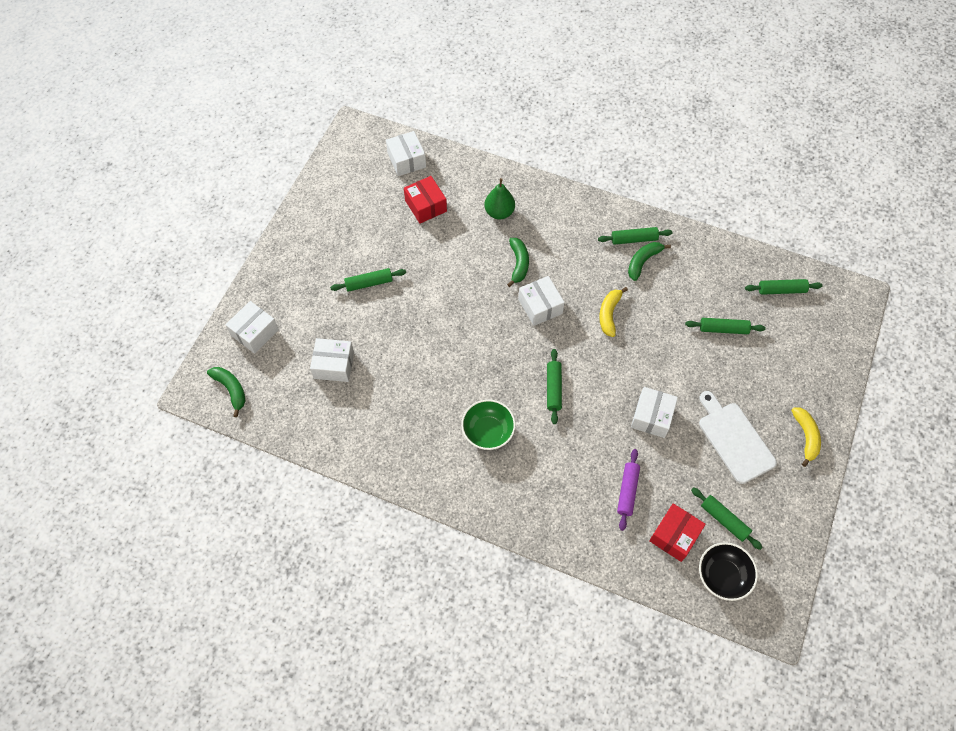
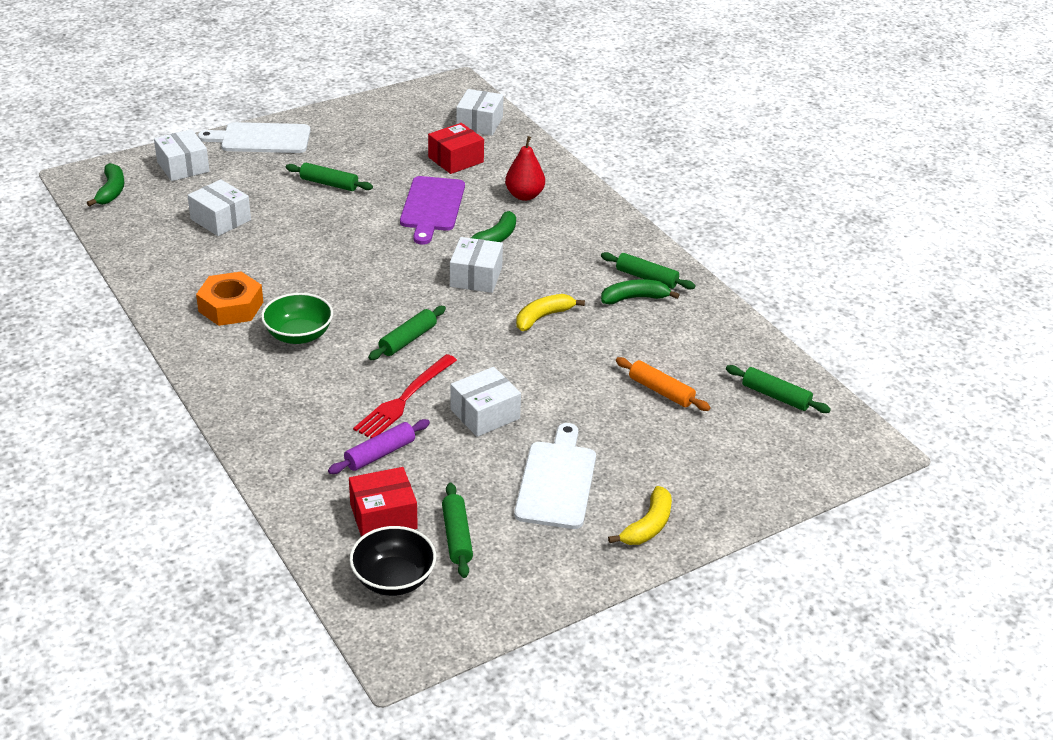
camera: 35 degrees right, 25 degrees down
(255, 332) = (183, 167): white box -> white box turned 75 degrees clockwise
(279, 269) = (261, 139): none -> white cutting board
(422, 438) = (231, 307): none -> orange nut
(425, 206) = (456, 160): red box -> red box turned 45 degrees clockwise
(454, 261) = (432, 207): none -> purple cutting board
(499, 212) = (524, 196): green pear -> red pear
(598, 438) = (404, 399): none -> red fork
(723, 329) = (661, 391): green rolling pin -> orange rolling pin

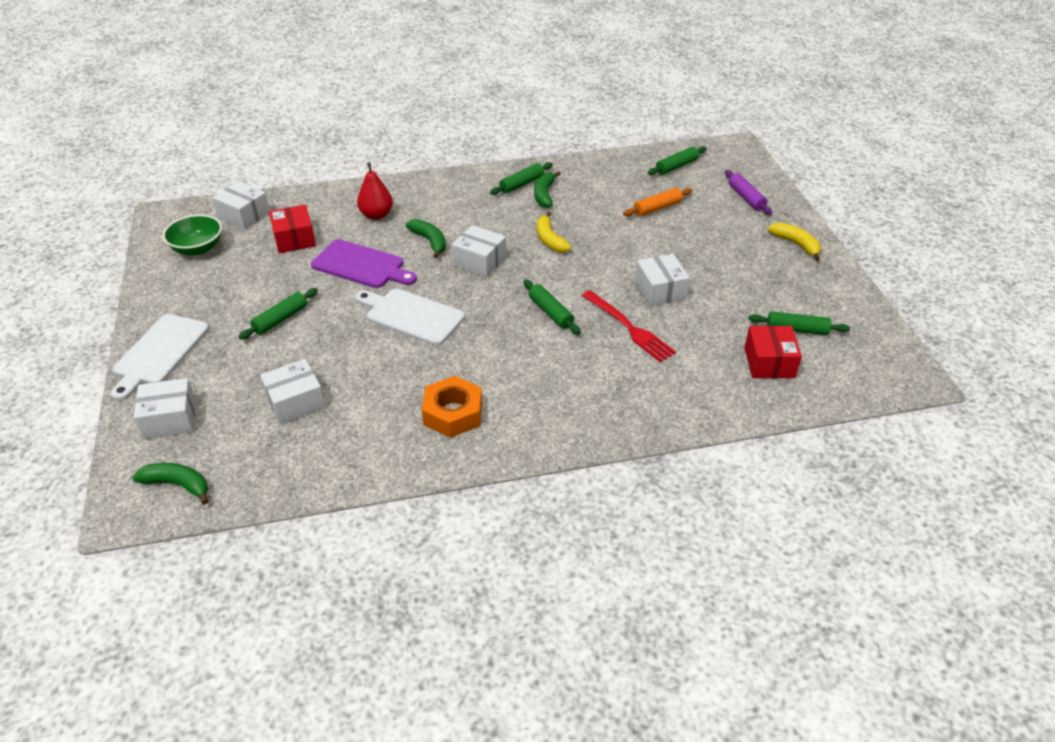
camera: 70 degrees left, 5 degrees up
(299, 335) = (517, 374): green bowl -> green bowl (198, 248)
(380, 454) = (694, 352): purple rolling pin -> purple rolling pin (746, 198)
(393, 579) = (839, 369): black bowl -> none
(556, 481) = (744, 272): white cutting board -> white cutting board (411, 316)

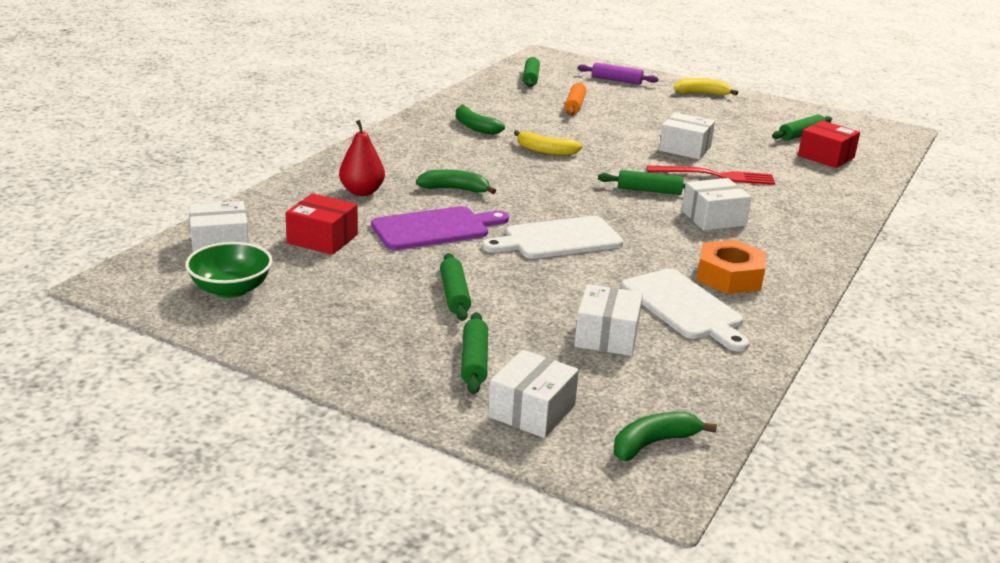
camera: 50 degrees left, 15 degrees down
(159, 353) = (396, 377): white cutting board -> white cutting board (684, 307)
(479, 261) = (526, 184): white box -> white box (713, 218)
(521, 184) = (441, 127): green rolling pin -> green rolling pin (474, 361)

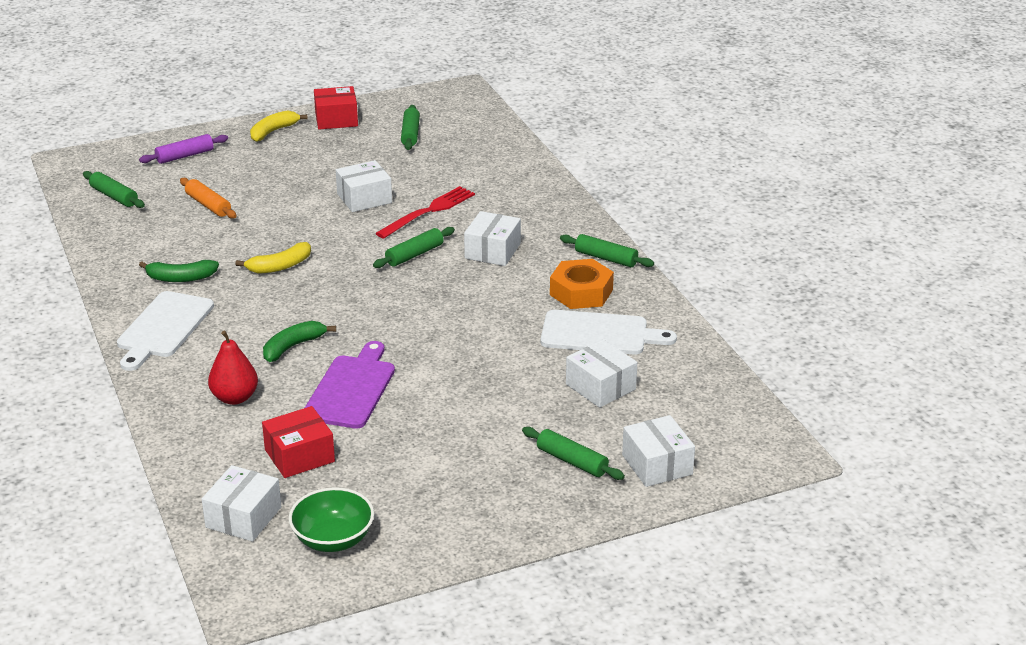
camera: 50 degrees left, 5 degrees up
(454, 295) = (470, 428): green rolling pin -> green rolling pin (606, 258)
(558, 239) = (441, 338): white cutting board -> white cutting board (163, 328)
(653, 443) = (739, 432): green banana -> none
(826, 157) = (460, 146): red box -> red box (336, 119)

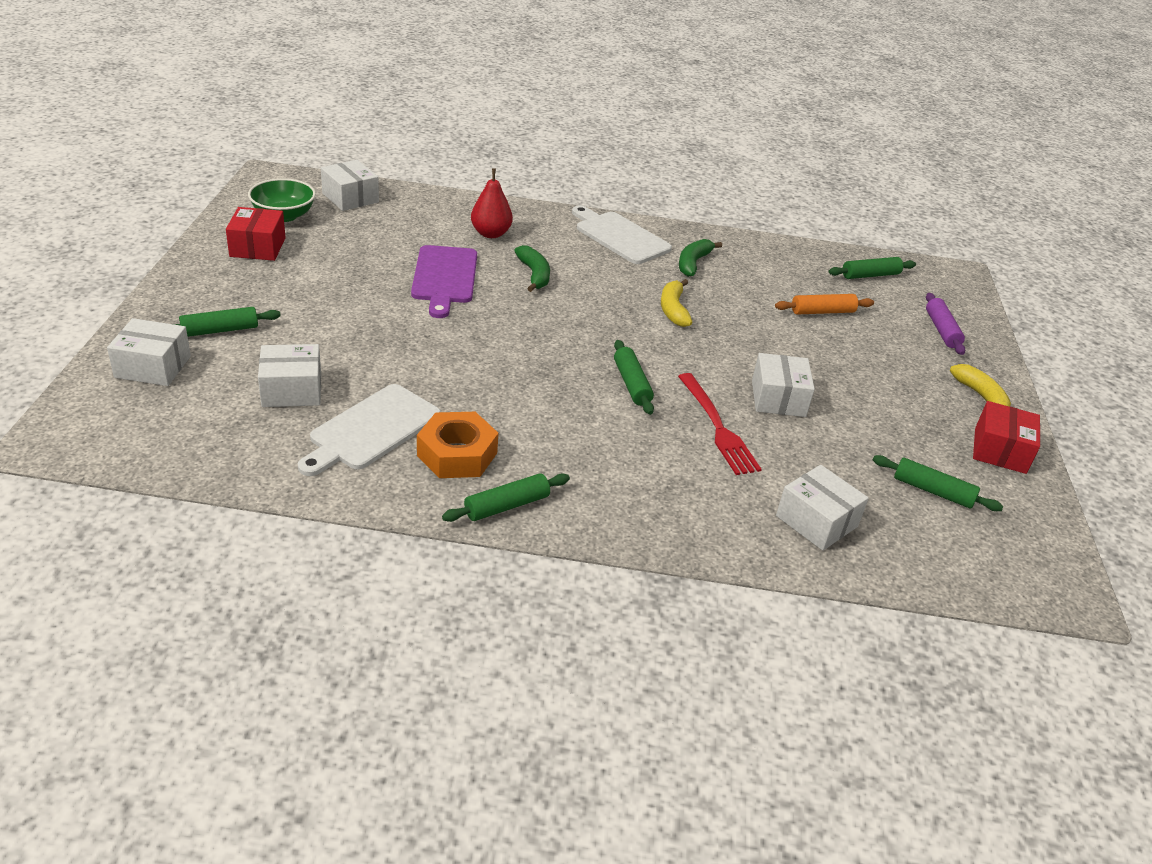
camera: 115 degrees right, 5 degrees up
(299, 456) = (388, 233): red box -> red box (257, 247)
(351, 389) = (445, 277): purple cutting board -> purple cutting board turned 45 degrees clockwise
(492, 251) = (596, 433): white box -> white box (816, 521)

